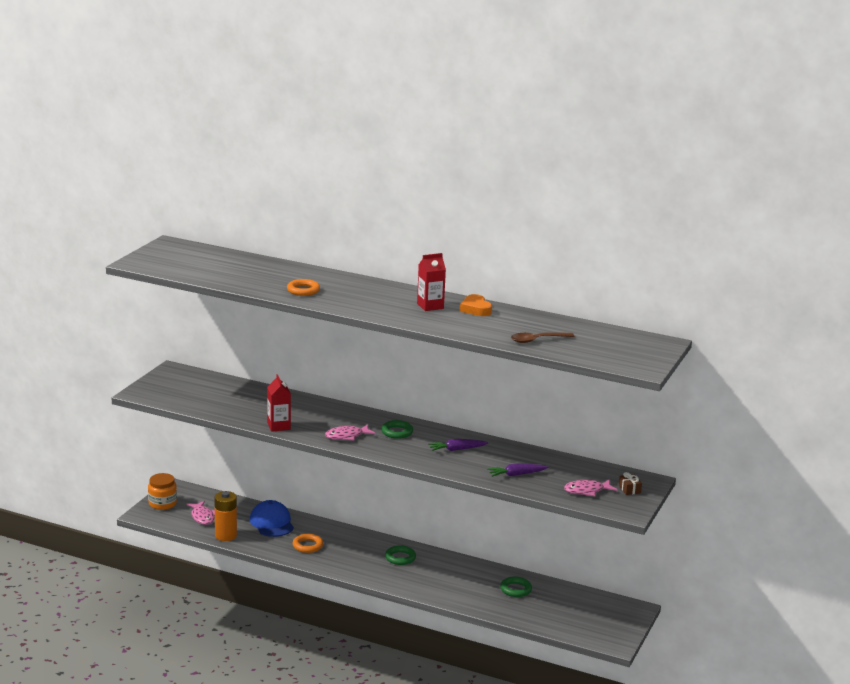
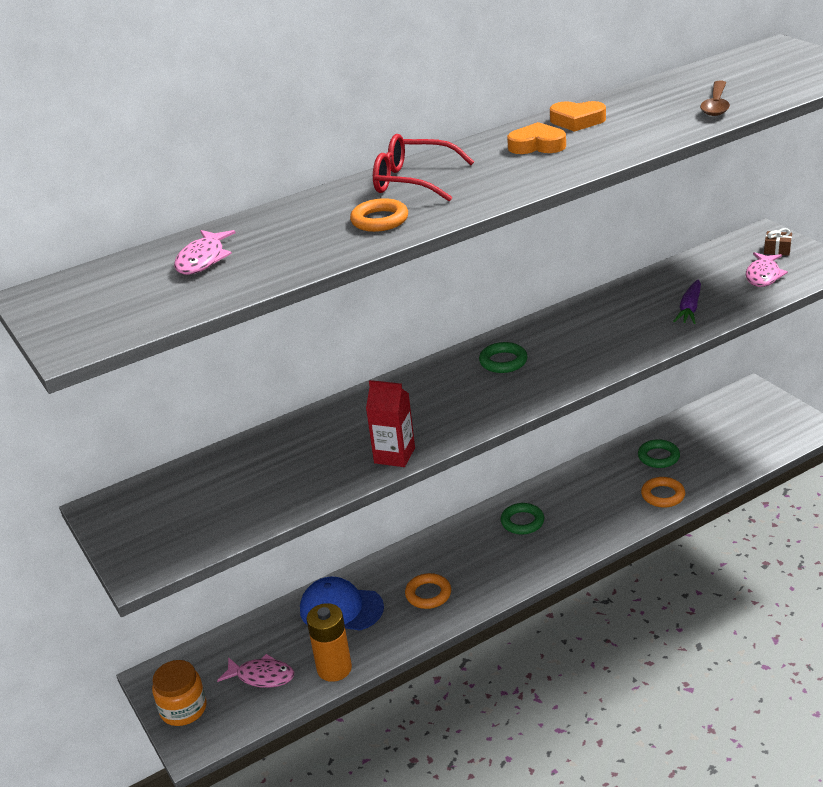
camera: 50 degrees left, 10 degrees up
(346, 436) = (479, 404): pink fish -> pink fish (203, 260)
(355, 287) = (412, 181): none -> red glasses
(430, 306) = (537, 145): red carton -> orange heart
(457, 449) = (590, 331): purple carrot -> none
(475, 601) = (663, 495): none -> orange ring

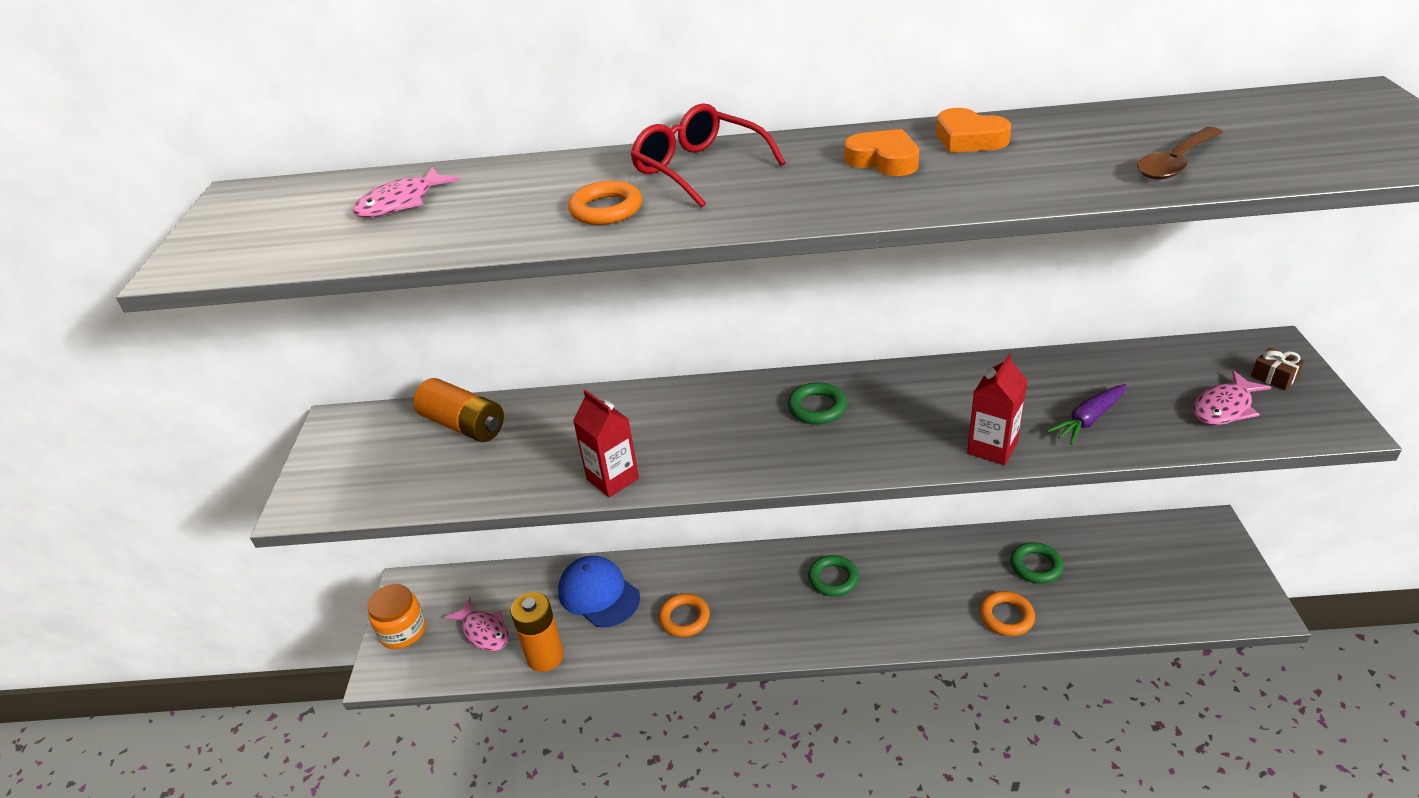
camera: 30 degrees right, 5 degrees up
(227, 468) = (464, 425): none -> orange battery
(644, 344) = (992, 448): none -> red carton

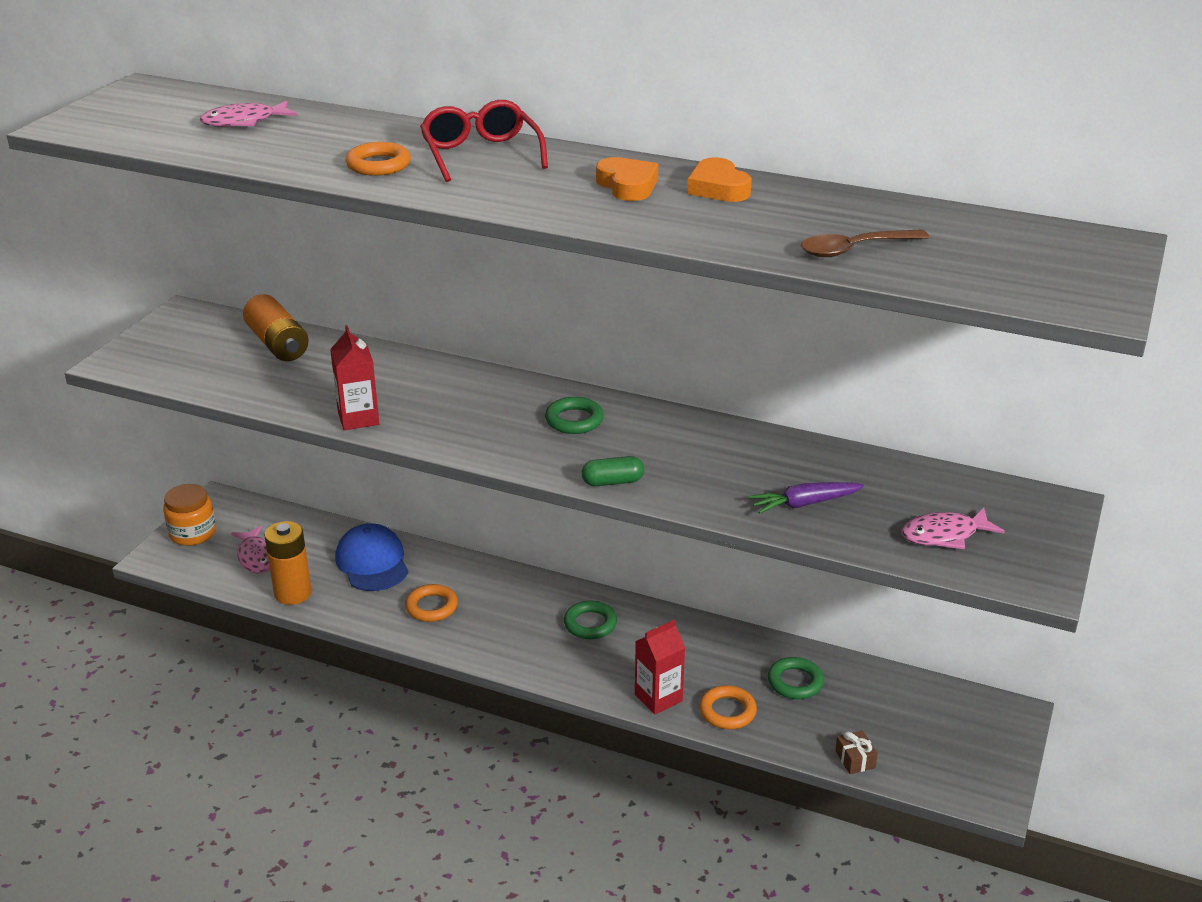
camera: 20 degrees right, 5 degrees down
(909, 459) = (612, 482): none -> green capsule
(992, 448) = (693, 497): red carton -> red carton (658, 698)
(1274, 377) = (1025, 527): brown gift -> brown gift (855, 759)

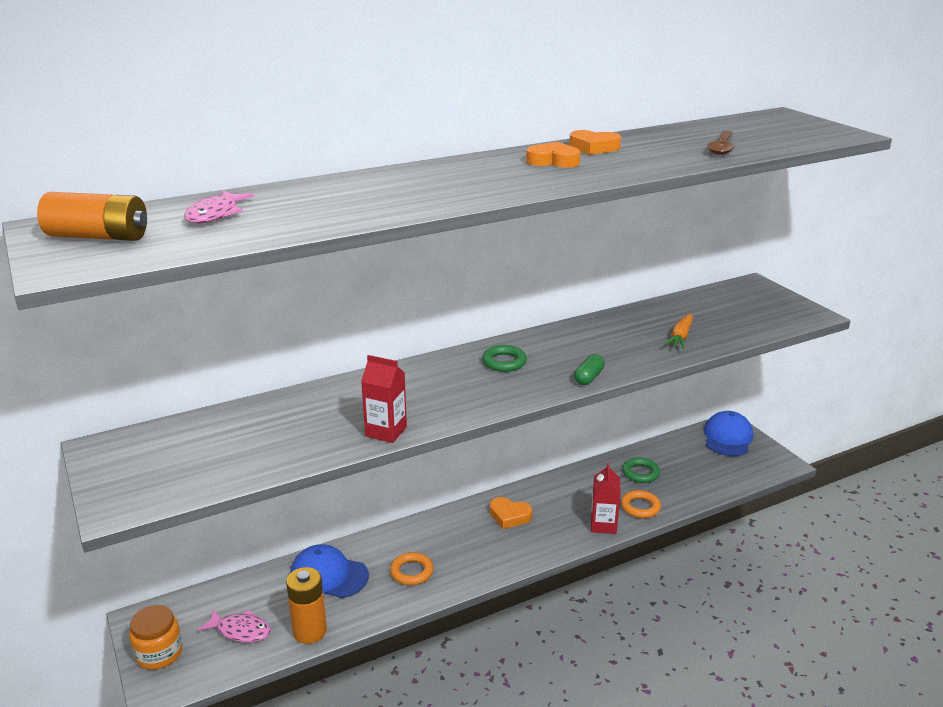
camera: 50 degrees left, 5 degrees down
(278, 344) = (227, 425): orange battery -> orange battery (98, 237)
(378, 165) = (392, 201): orange ring -> none
(481, 154) = (432, 176): red glasses -> none
(590, 624) = (509, 516): green ring -> orange heart
(804, 504) = (680, 337): purple carrot -> orange carrot
(855, 759) = (718, 487): brown gift -> none
(944, 535) = (750, 317): pink fish -> none
(979, 723) = (727, 437): none -> blue cap

